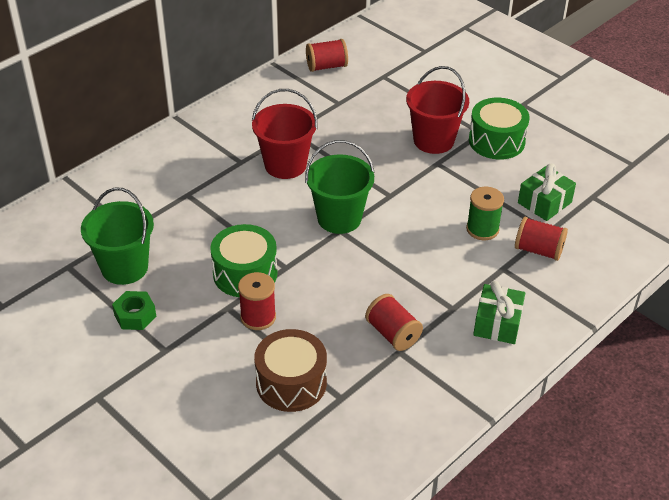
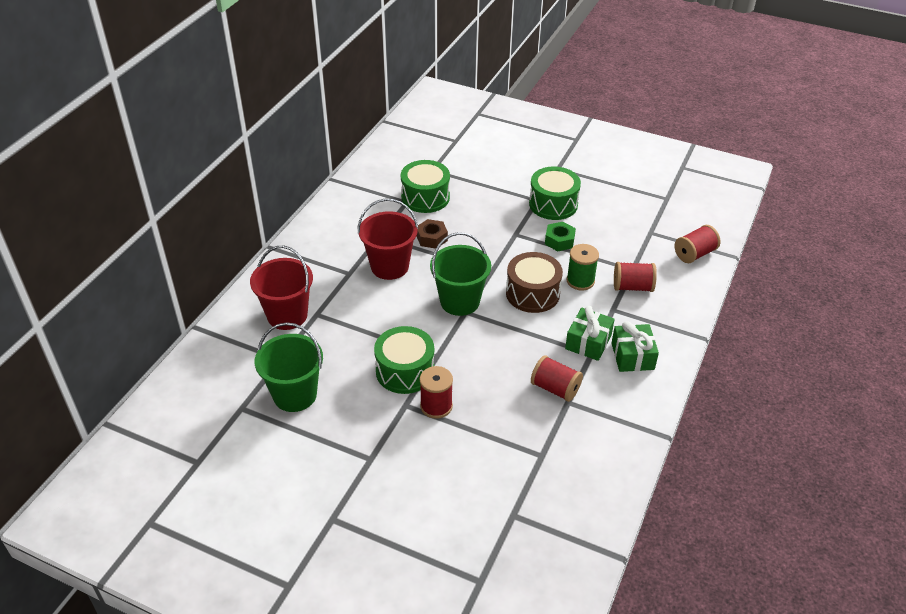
camera: 20 degrees left, 0 degrees up
(135, 315) = (327, 435): green nut -> green nut (559, 241)
(291, 383) = (494, 455): brown drum -> brown drum (532, 293)
(326, 66) = (379, 172): red spool -> red spool (694, 254)
(344, 146) = (431, 238): none -> brown nut
(360, 103) = (425, 197): none -> green drum
(433, 140) = (502, 215): red bucket -> red bucket (287, 315)
(544, 202) = (617, 246): green gift -> green gift (588, 342)

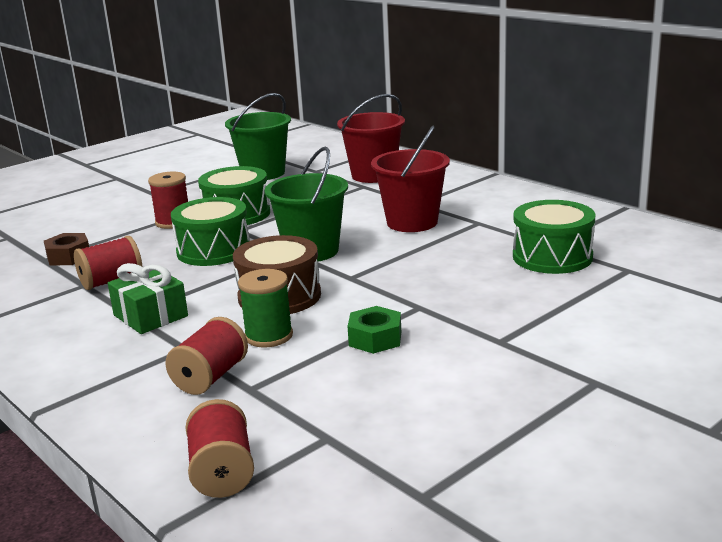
camera: 115 degrees right, 20 degrees down
(431, 238) = (451, 250): brown nut -> brown nut (69, 257)
(553, 204) = (478, 353): green drum -> green drum (213, 250)
(632, 356) = (88, 341): green gift -> none

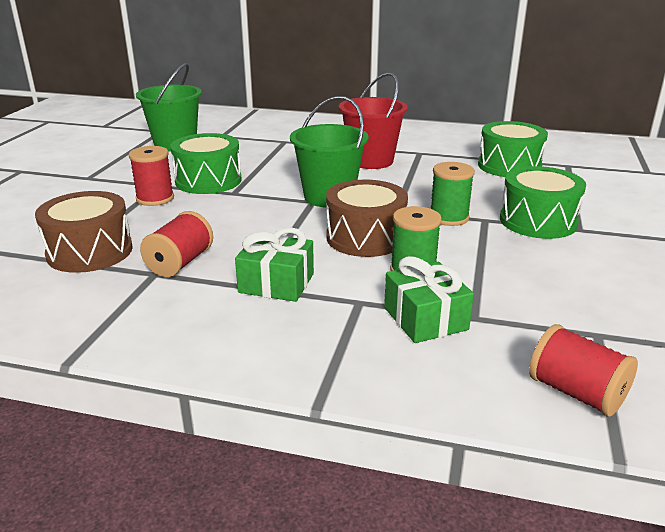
camera: 35 degrees left, 5 degrees up
(69, 257) = (90, 252): brown nut -> brown drum
(210, 377) = (425, 318): red spool -> green gift
(213, 250) = (239, 214): green drum -> green drum (538, 221)
(373, 175) = (279, 132): red bucket -> none
(375, 338) = (496, 250): green nut -> none
(386, 296) = (449, 217): none -> green spool

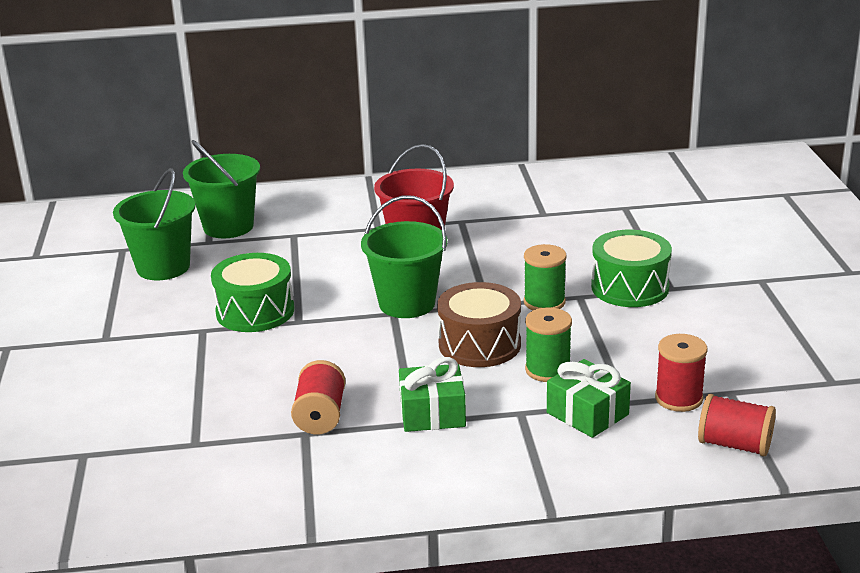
camera: 20 degrees left, 0 degrees up
(90, 252) = (213, 427): brown drum -> none
(155, 198) = (217, 348): red spool -> red spool (678, 398)
(244, 130) = (228, 226): none -> green bucket
(509, 166) = (567, 221): green drum -> none

